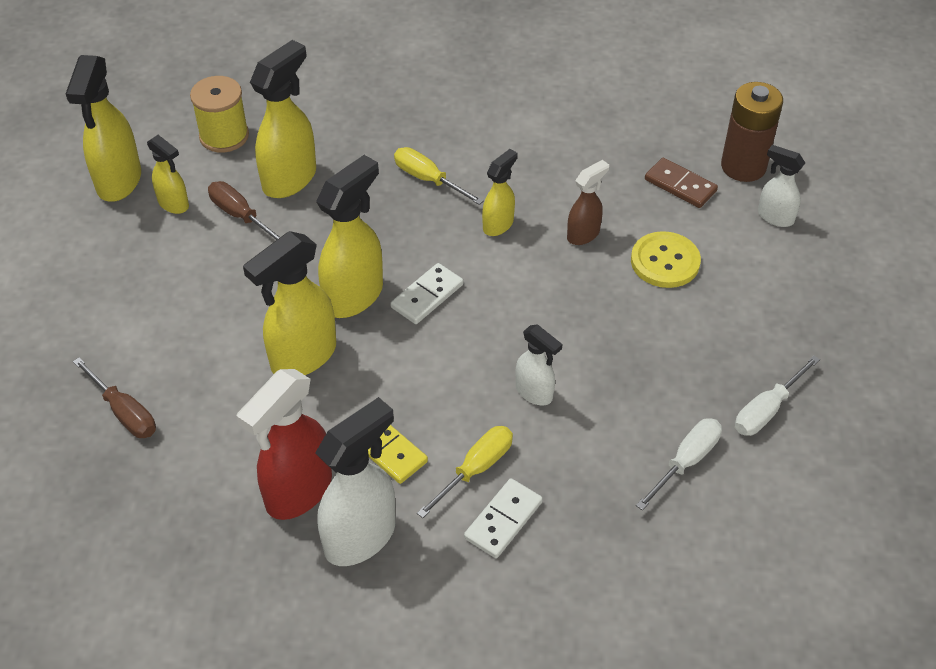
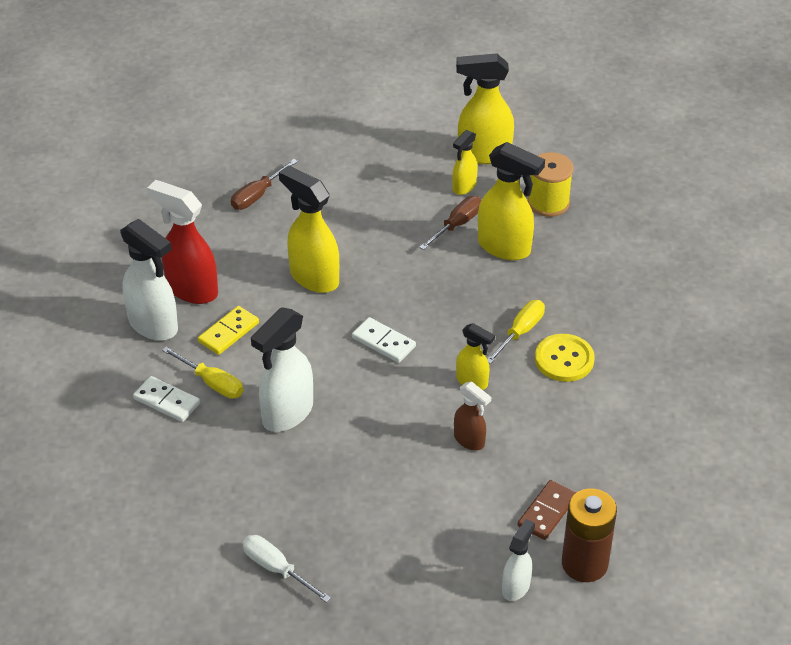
camera: 85 degrees right, 5 degrees down
(354, 296) = (379, 299): yellow spray bottle -> none
(534, 393) = (287, 414): white spray bottle -> white spray bottle, size x1.77
(665, 261) = (443, 499): yellow button -> yellow button (564, 359)
(686, 461) = (221, 511): white screwdriver -> none

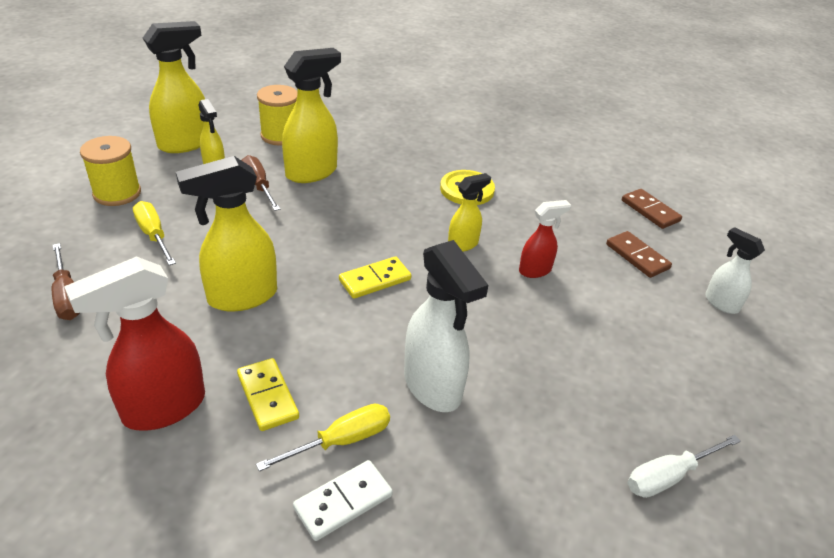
camera: 70 degrees left, 5 degrees down
(154, 326) = (194, 471): white spray bottle -> none
(383, 342) = (375, 280): white domino -> yellow domino
(384, 155) = (117, 193): none -> yellow spool
(469, 440) = (535, 270): brown spray bottle -> red spray bottle
(483, 154) = (185, 144): yellow spray bottle -> yellow spray bottle turned 150 degrees counterclockwise
(520, 332) = (420, 199): yellow screwdriver -> yellow screwdriver (153, 235)
(584, 564) = (700, 257): brown battery -> none
(642, 511) = (650, 211): none -> brown domino

